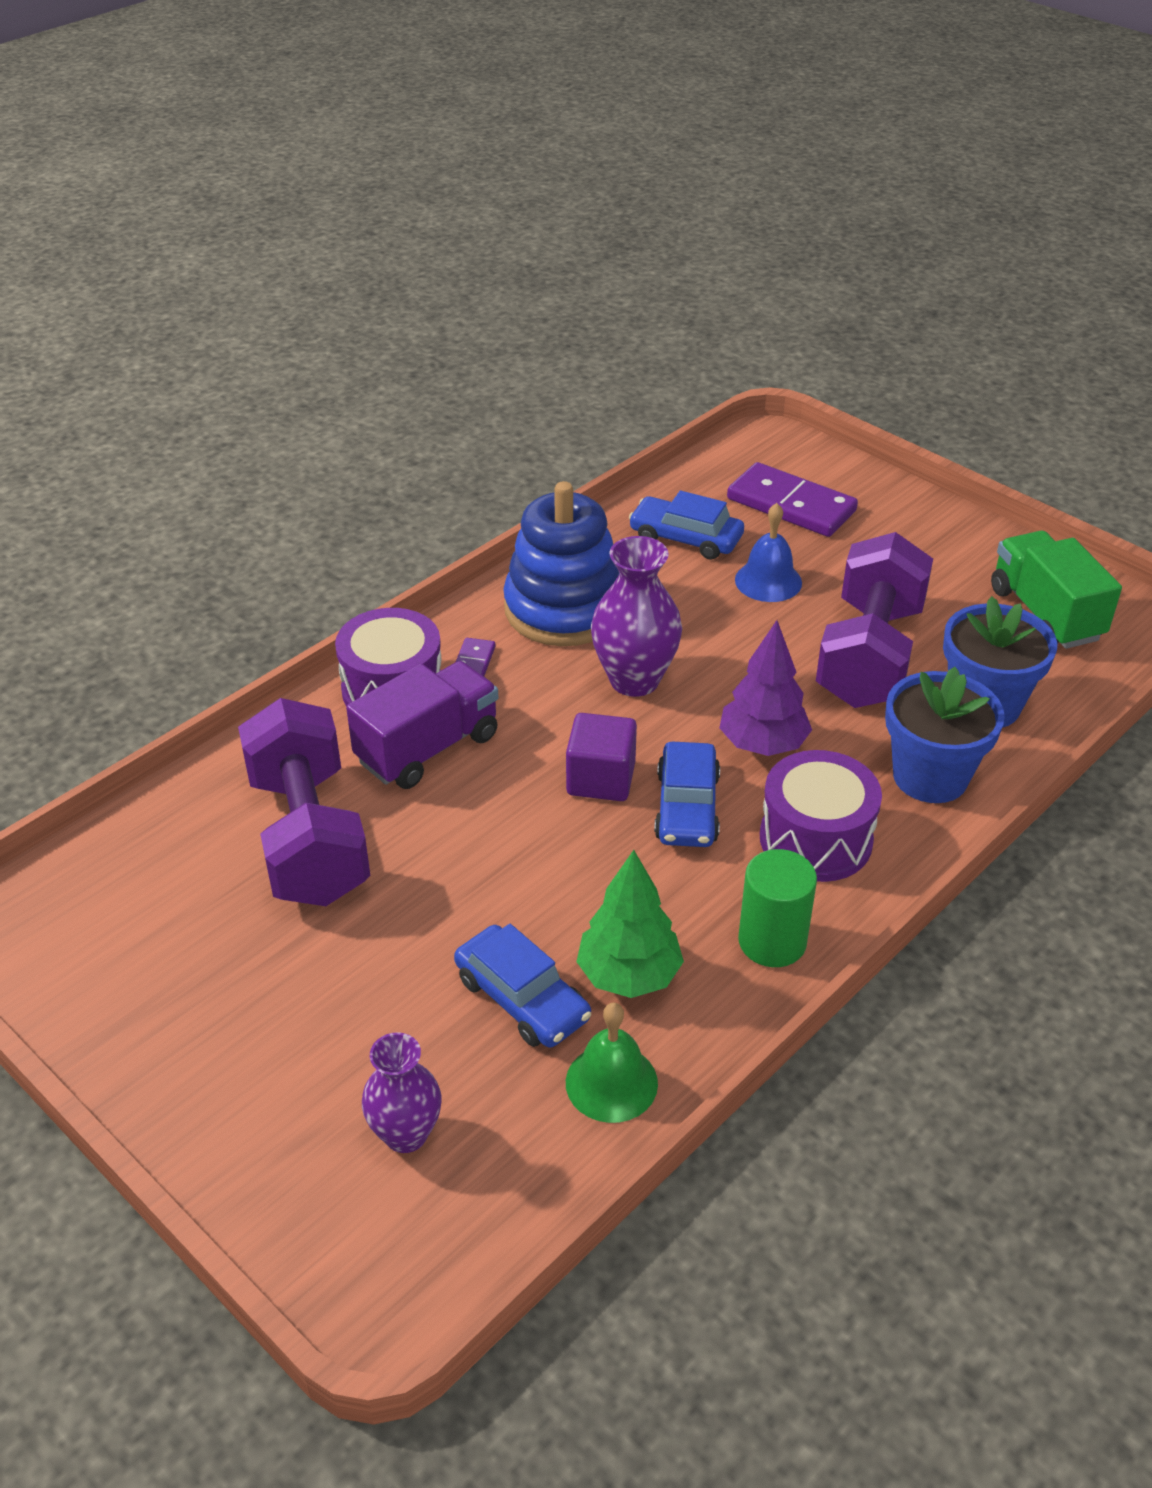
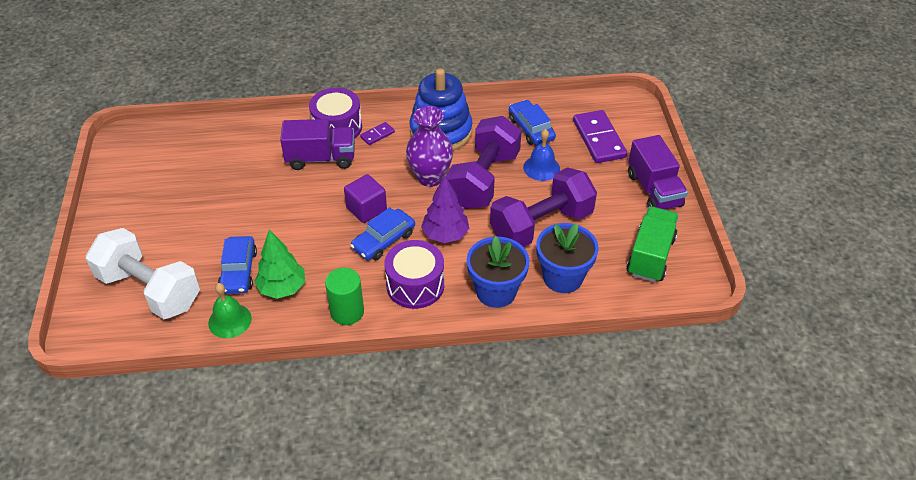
camera: 40 degrees right, 5 degrees up
(309, 837) = (243, 167): purple dumbbell -> purple dumbbell (484, 180)
(406, 1134) = (150, 290): purple vase -> white dumbbell
(941, 532) = (654, 190): none -> purple truck

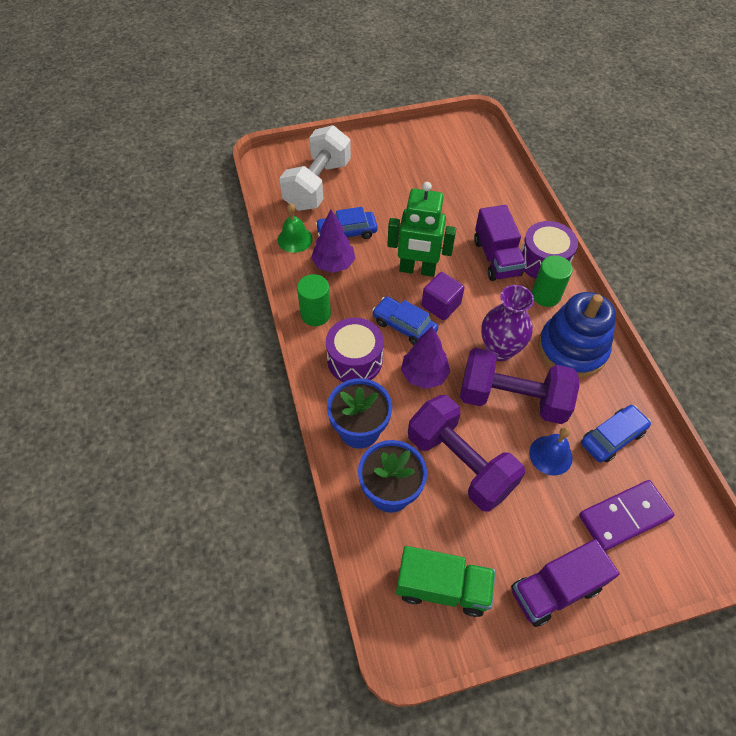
camera: 80 degrees right, 10 degrees up
(282, 288) = (333, 264): green tree -> purple tree
(315, 219) = (417, 270): none -> green robot
(377, 135) = (546, 295): purple domino -> green cylinder

